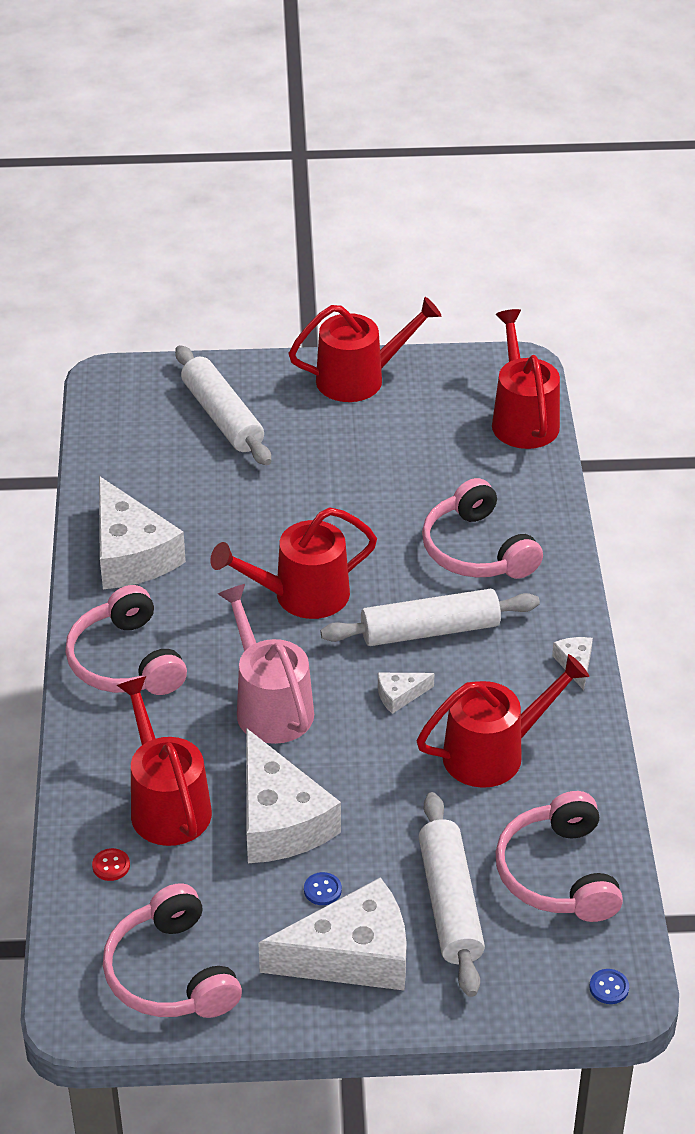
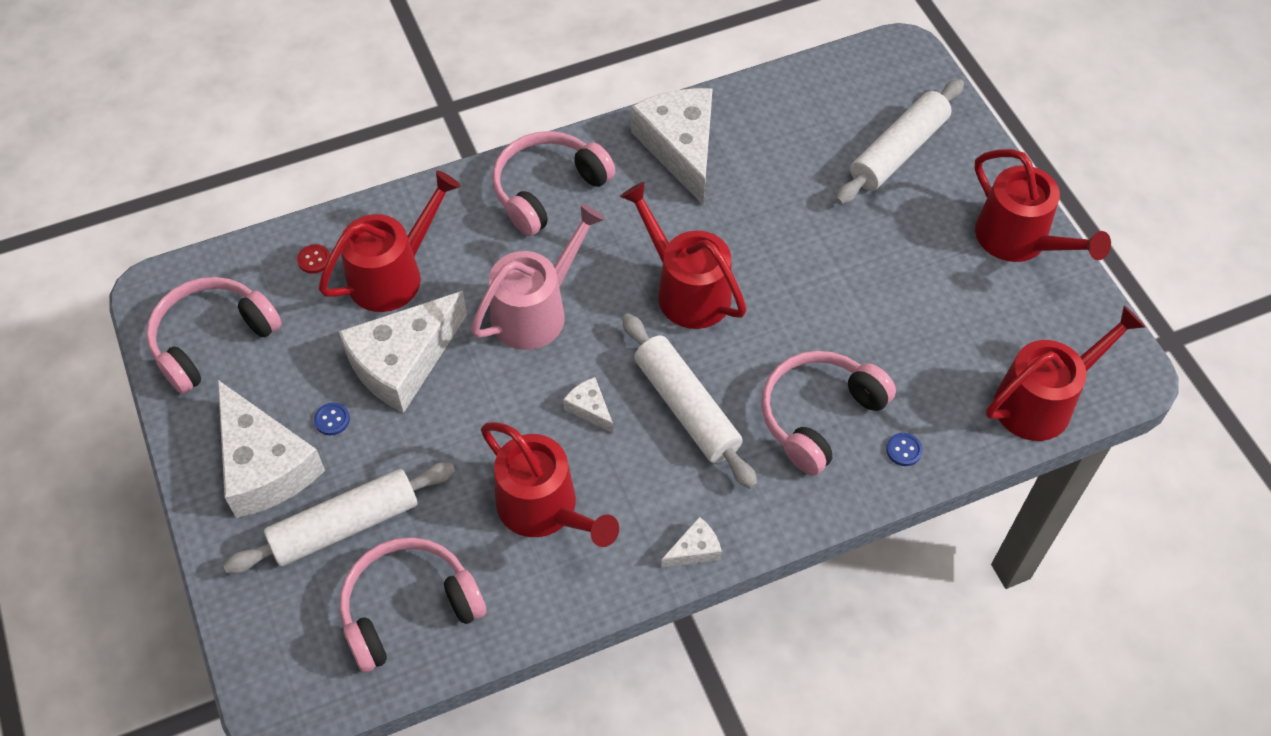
camera: 70 degrees right, 15 degrees up
(131, 554) = (680, 147): white cheese -> white cheese turned 120 degrees clockwise
(609, 987) = (280, 691): blue button -> blue button (904, 450)

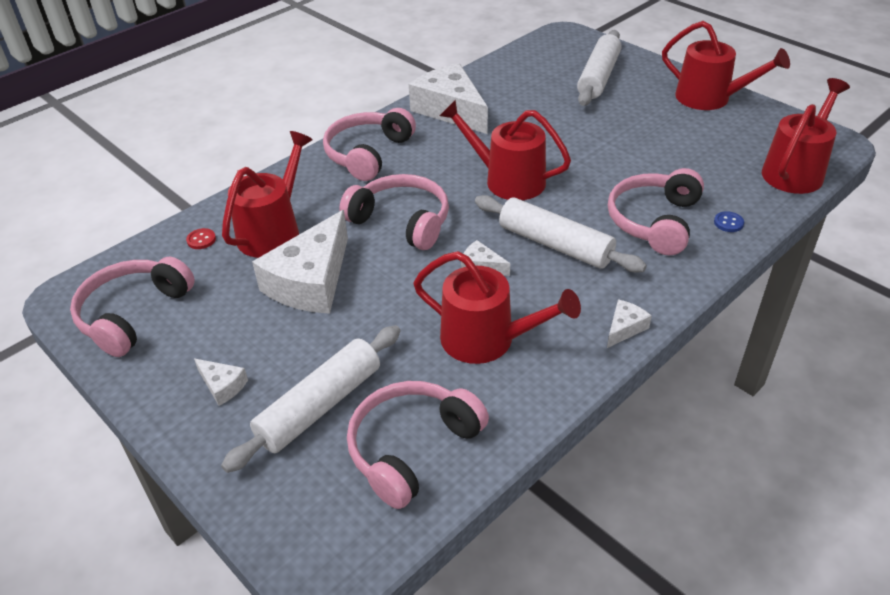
camera: 20 degrees left, 15 degrees down
(264, 465) = (222, 386): white cheese -> white cheese, size x0.43
(332, 420) = (269, 336): blue button -> none
(536, 310) = (401, 221): pink watering can -> pink headphones

